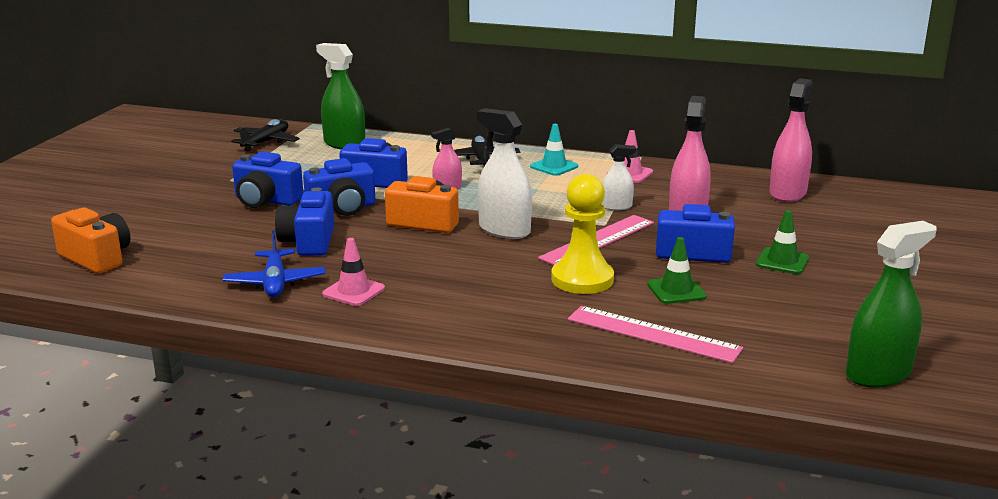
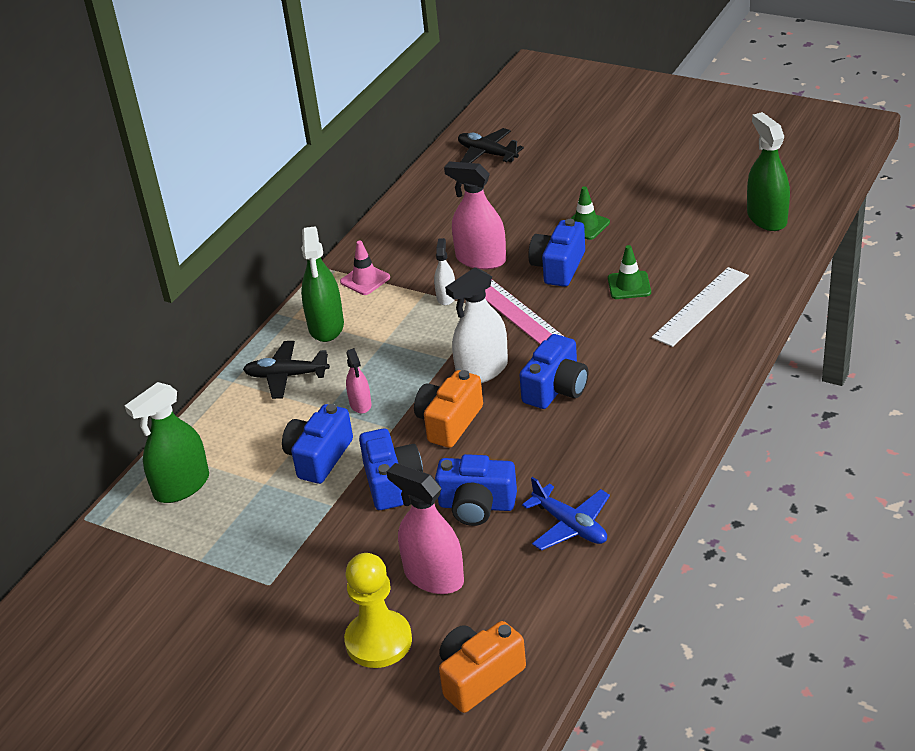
camera: 75 degrees left, 15 degrees up
(266, 142) = (141, 560): black plane -> black plane (487, 154)
(266, 200) = (349, 546): blue camera -> blue camera (556, 388)
(275, 282) = (570, 525): blue plane -> blue plane turned 45 degrees clockwise
(353, 291) = (599, 470): pink traffic cone -> none
(554, 167) = (326, 326): turquoise traffic cone -> green spray bottle
(582, 279) = (599, 332): yellow pawn -> yellow pawn (378, 641)
(653, 334) = (701, 306): pink ruler -> white ruler
(787, 193) = (445, 198): pink spray bottle -> pink spray bottle (434, 577)

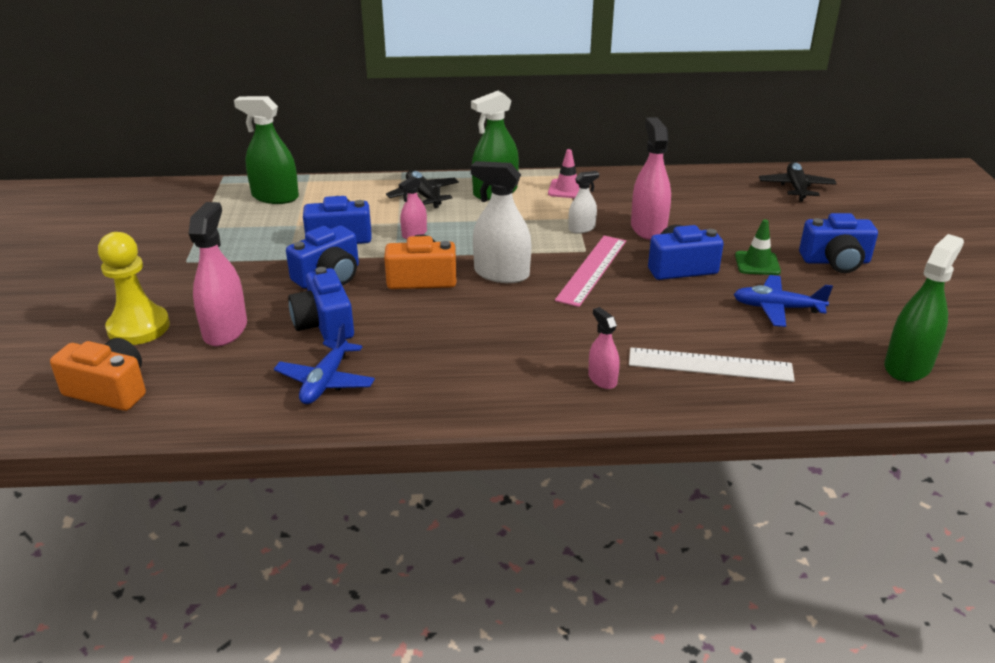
camera: 55 degrees right, 5 degrees down
(556, 388) = (508, 317): blue camera -> blue camera (835, 261)
(629, 285) = (696, 313): green traffic cone -> none
(654, 243) = (777, 308): none -> blue plane
(680, 367) = (602, 379): none -> pink spray bottle

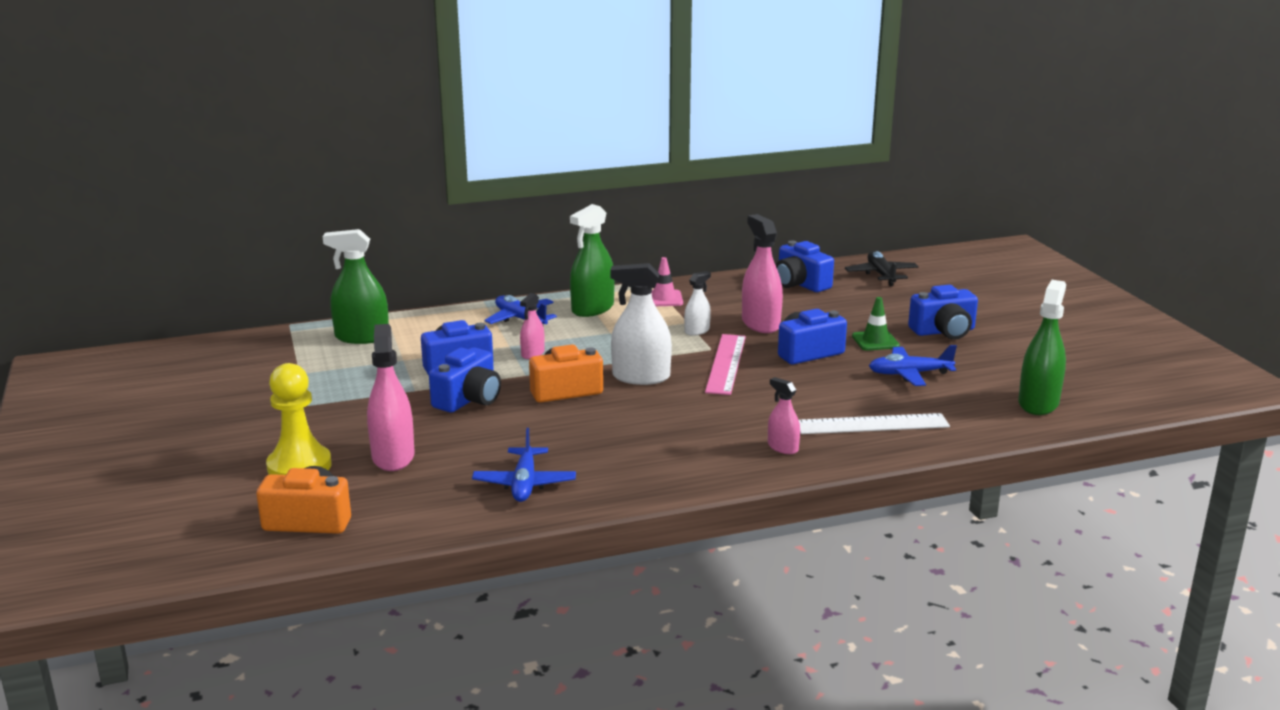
camera: 15 degrees left, 10 degrees down
(324, 324) = (491, 439): blue camera -> blue camera (800, 284)
(423, 195) = (520, 319): black plane -> blue plane

